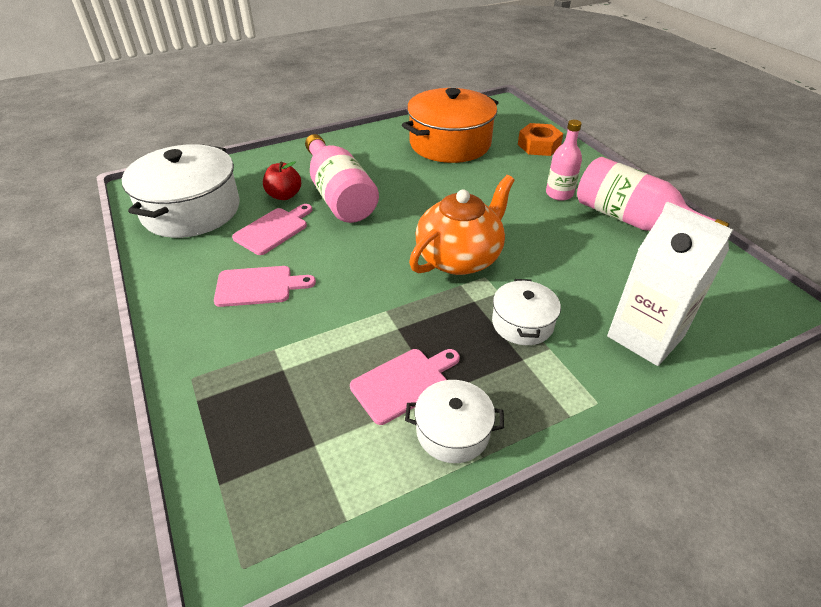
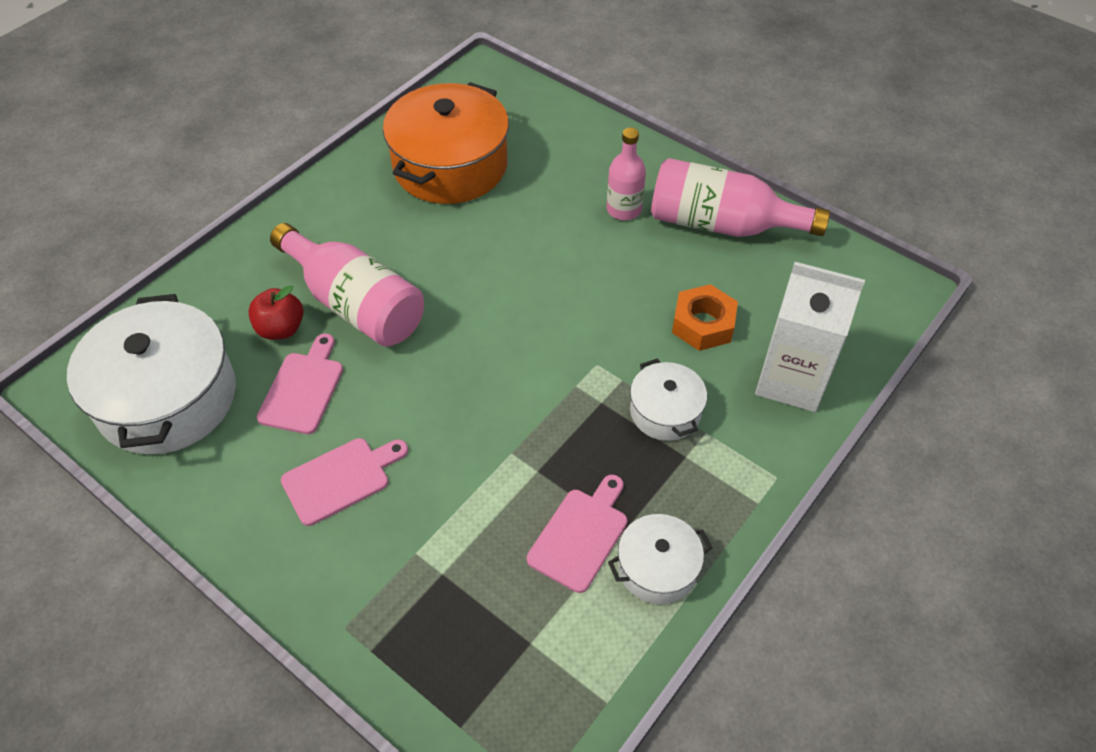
camera: 25 degrees left, 10 degrees up
(460, 258) = (556, 348): orange teapot -> none
(538, 146) = (564, 135): orange nut -> orange nut (703, 324)

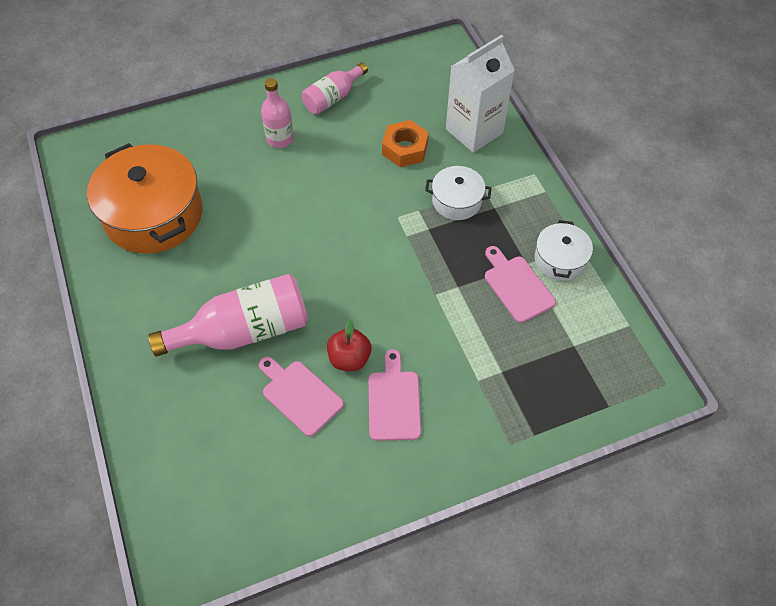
camera: 60 degrees left, 5 degrees up
(167, 398) = (244, 493): white pot -> none
(281, 329) = (231, 389): red apple -> red apple (349, 358)
(722, 224) = (333, 98): pink bottle -> pink bottle, size x0.59

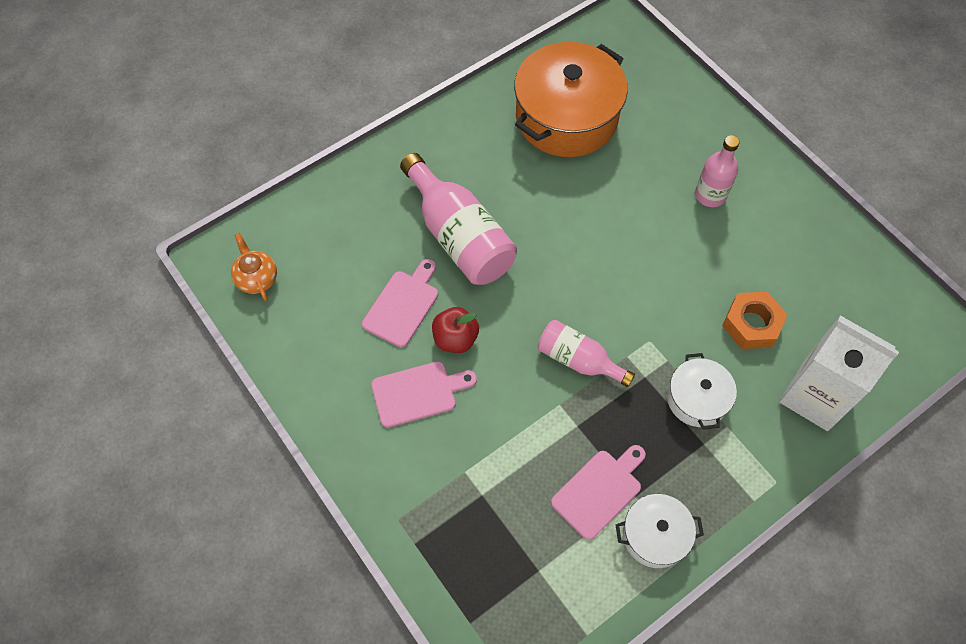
camera: 75 degrees right, 5 degrees up
(217, 530) = (257, 278): none -> orange teapot
(333, 98) = (795, 229): pink bottle -> pink bottle (578, 360)

